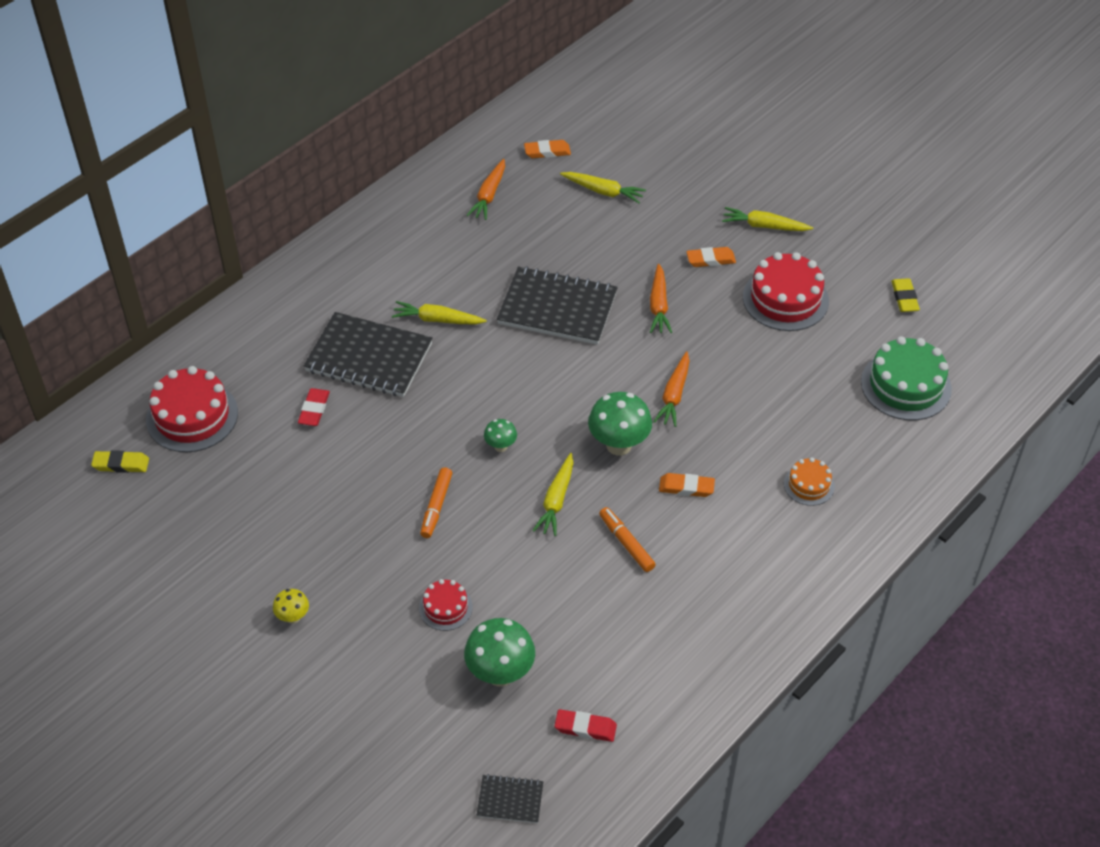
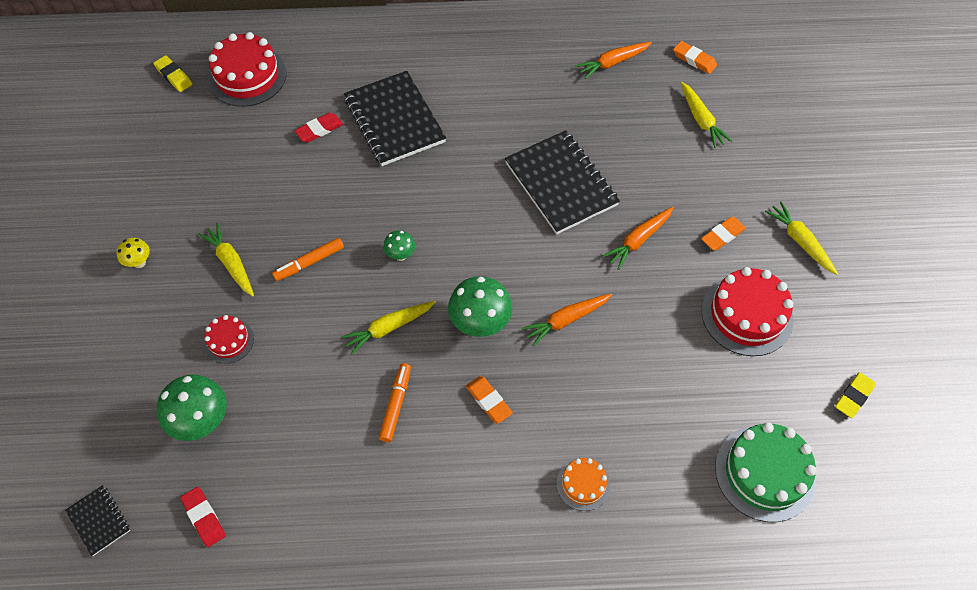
camera: 45 degrees right, 10 degrees up
(437, 320) = (469, 128): yellow carrot -> yellow carrot (231, 263)
(710, 260) = (722, 235): orange eraser -> orange eraser turned 75 degrees counterclockwise

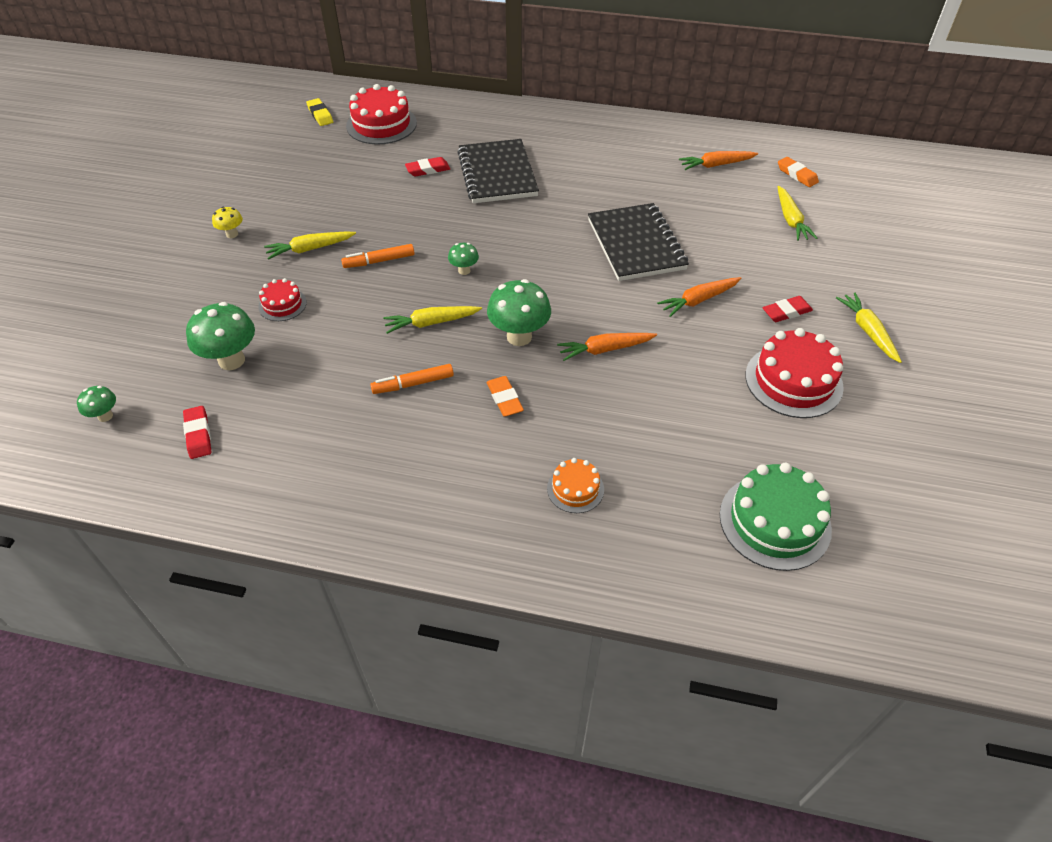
camera: 15 degrees right, 10 degrees down
(99, 520) = (105, 416): black notebook -> green mushroom
(231, 263) = (310, 249): yellow carrot -> yellow carrot turned 90 degrees counterclockwise
(395, 405) = (413, 384): orange marker -> orange marker turned 135 degrees counterclockwise
(722, 235) = (786, 312): orange eraser -> red eraser
(854, 396) = (894, 474): yellow eraser -> none

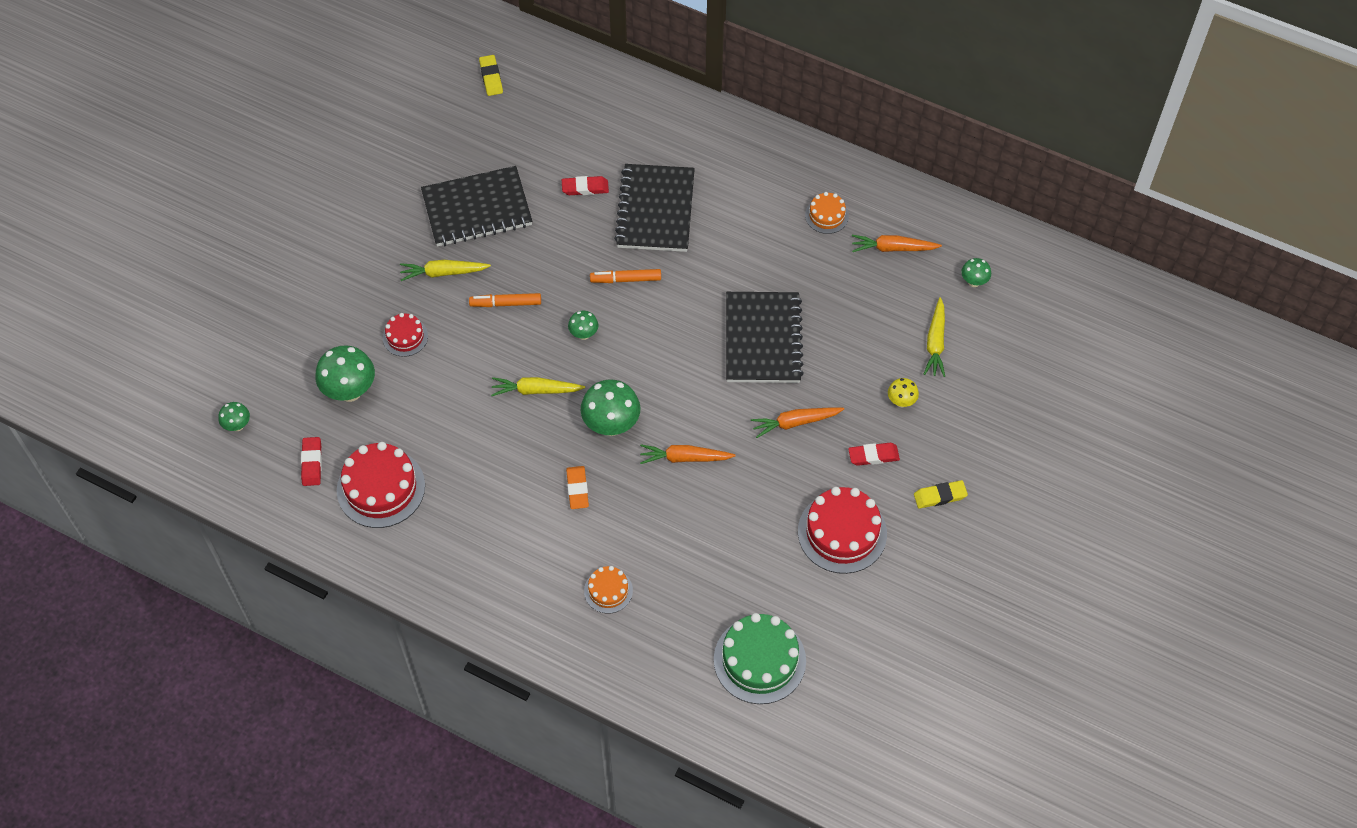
camera: 15 degrees right, 10 degrees up
(232, 234) = (372, 236): yellow mushroom -> yellow mushroom (901, 402)
(331, 199) = (477, 209): none -> black notebook
(381, 124) = (553, 107): red cake -> red cake (381, 488)
(413, 384) = (503, 454): orange marker -> orange marker (626, 279)
(648, 154) = (826, 215): none -> orange cake
(797, 175) = (974, 282): orange eraser -> green mushroom
(867, 331) = (940, 496): yellow carrot -> yellow eraser

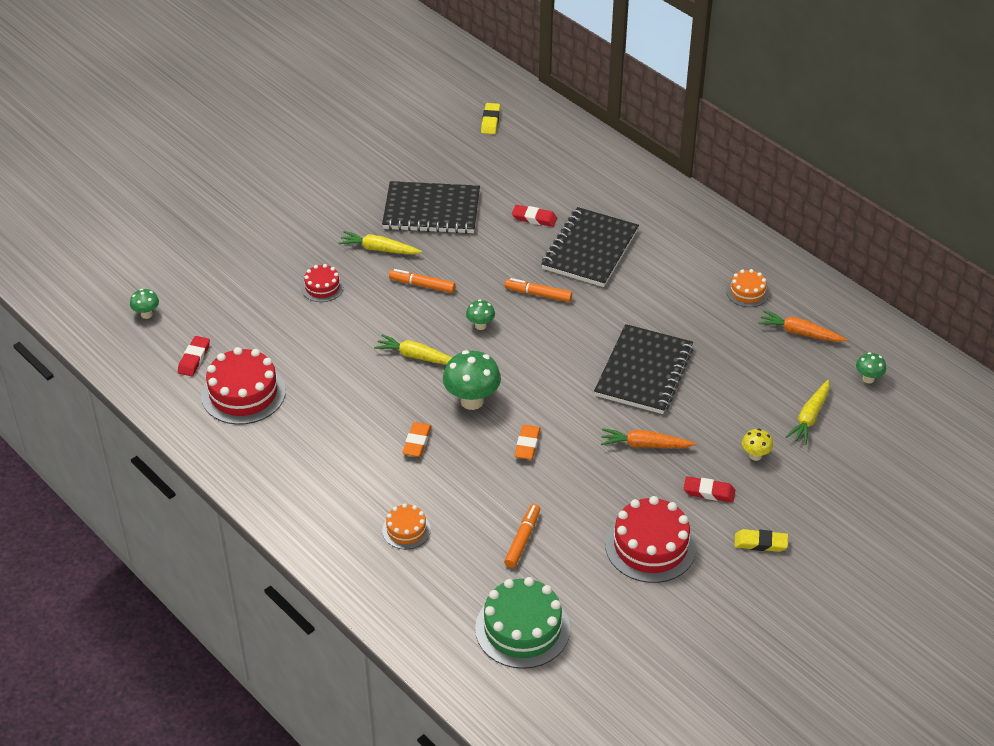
camera: 20 degrees right, 15 degrees down
(350, 391) = (254, 314): green mushroom -> none
(684, 458) = (527, 445): orange carrot -> orange eraser
(722, 565) = (522, 540): none -> orange marker

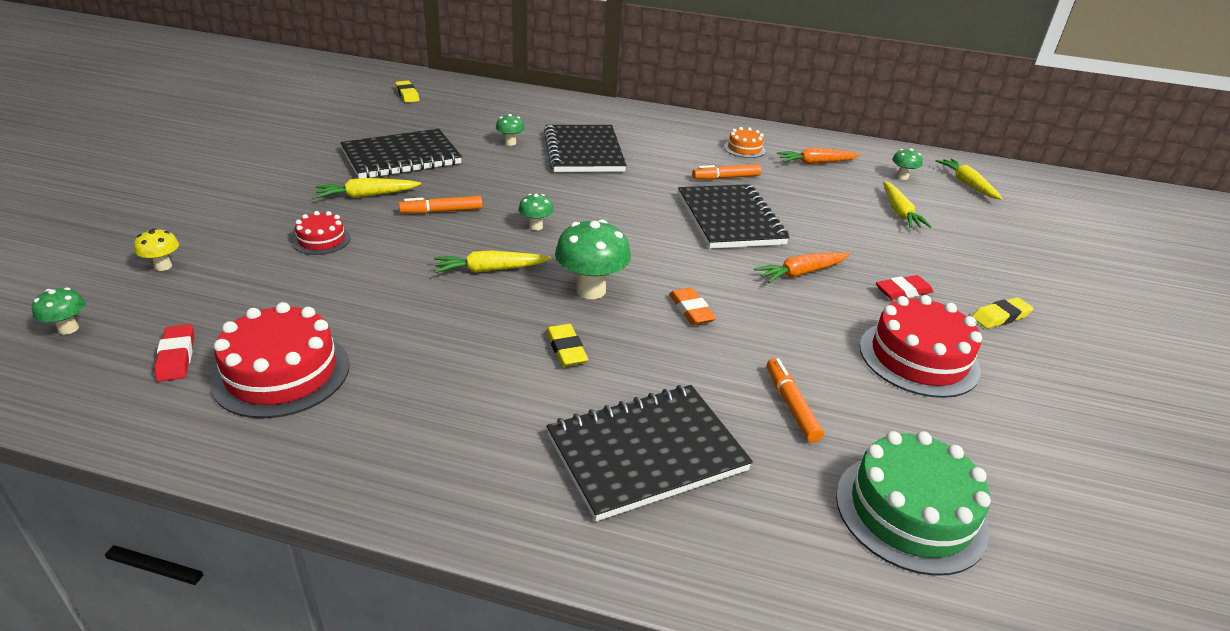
camera: 35 degrees left, 10 degrees down
(406, 530) = (646, 453): orange cake -> black notebook
(417, 442) = (566, 349): orange eraser -> yellow eraser
(534, 218) = (510, 143): red eraser -> green mushroom
(538, 294) = (570, 190): orange marker -> orange marker (726, 178)
(755, 455) = (899, 251): yellow mushroom -> yellow mushroom (163, 266)
(926, 410) = (967, 184): none -> yellow carrot

